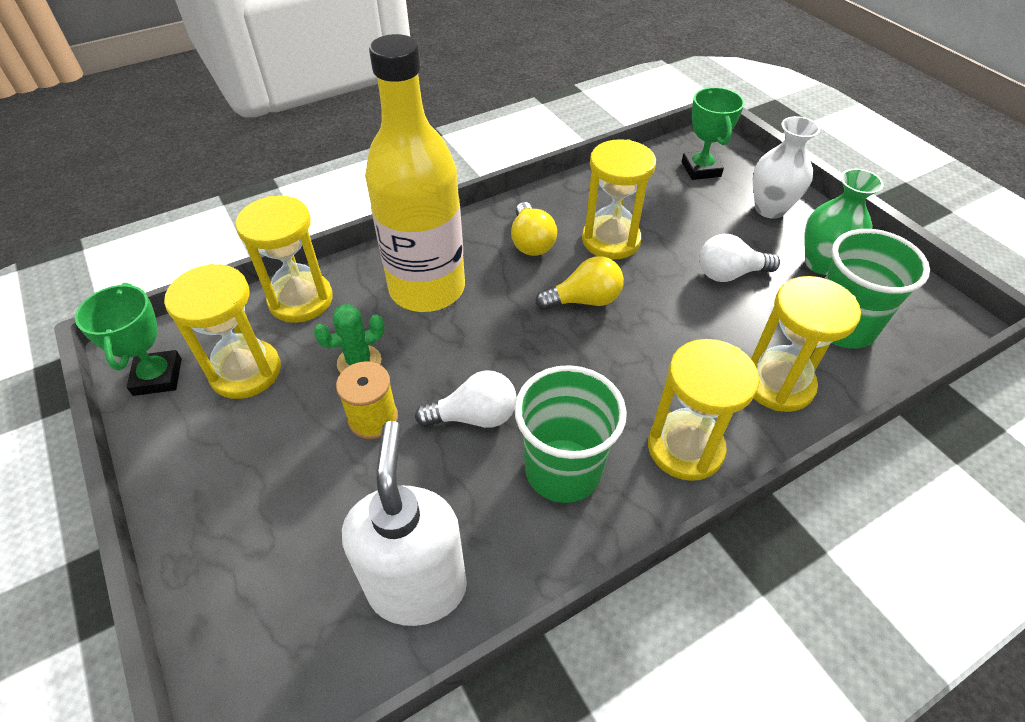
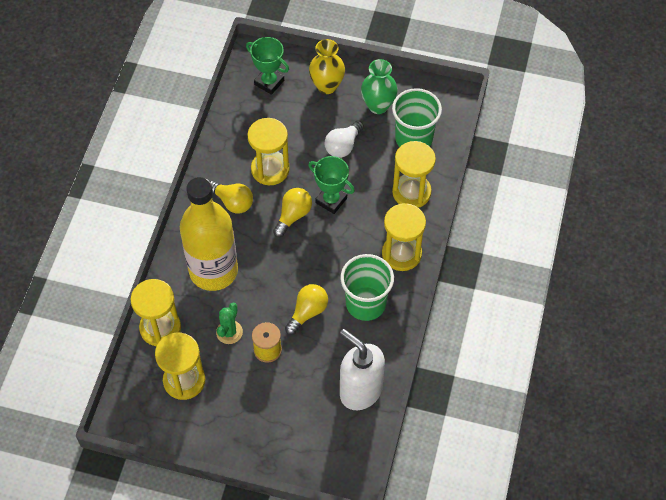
camera: 45 degrees left, 10 degrees up
(158, 377) = (147, 418): green trophy -> green trophy (331, 200)
(474, 416) = (307, 312): white light bulb -> yellow light bulb
(770, 209) = (327, 86): white vase -> yellow vase

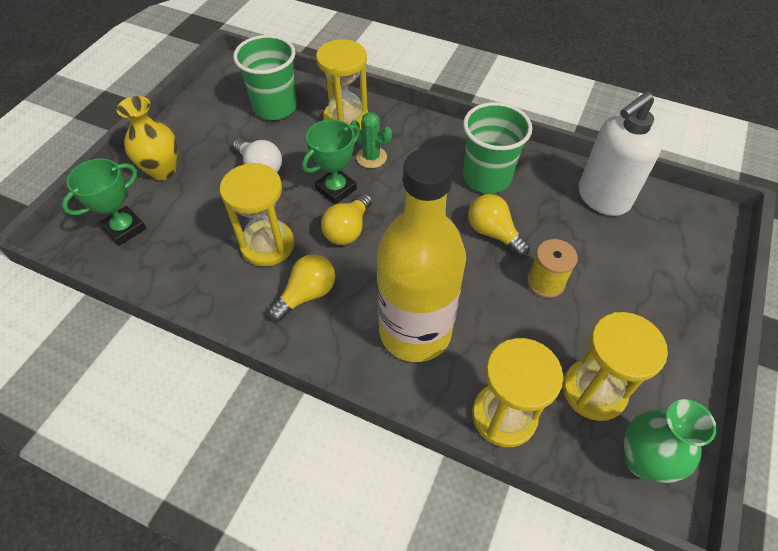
camera: 80 degrees left, 5 degrees down
(229, 332) = (517, 323): green cactus -> green cactus (371, 157)
(293, 216) = (348, 229): yellow light bulb -> yellow light bulb turned 105 degrees counterclockwise
(378, 106) = (216, 129): green vase -> green vase (643, 460)
(401, 254) = (425, 138): yellow hourglass -> none

